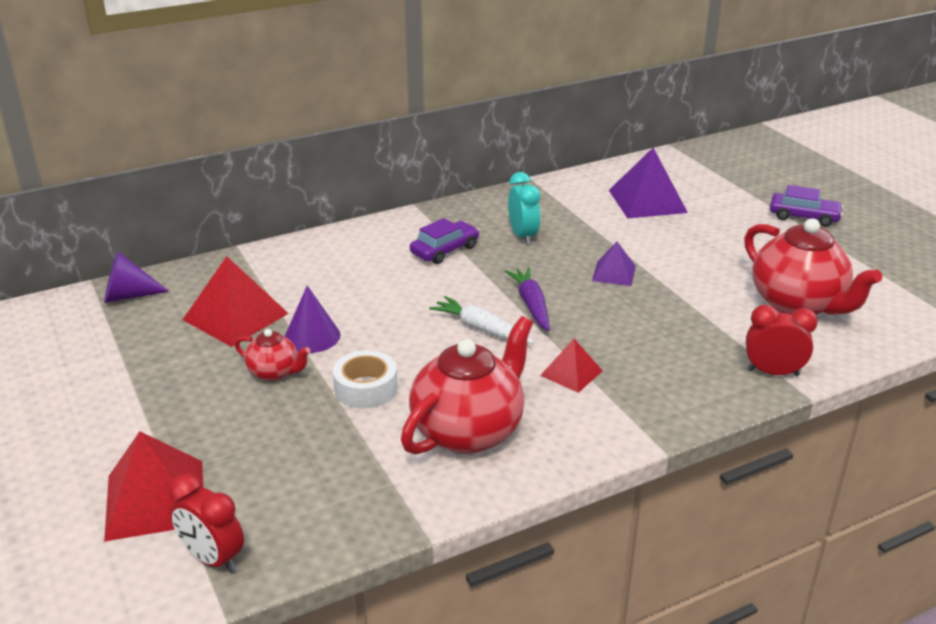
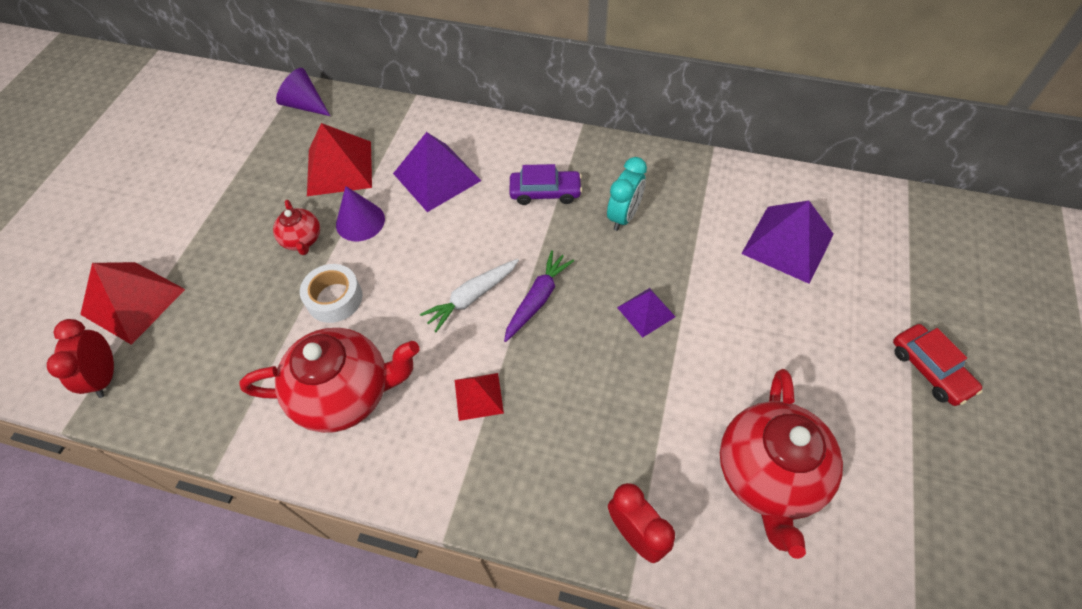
camera: 45 degrees right, 25 degrees up
(339, 281) = (436, 177): none -> purple pyramid
(481, 329) = (471, 297): white carrot -> white carrot turned 120 degrees counterclockwise
(804, 216) = (930, 369): purple car -> red car

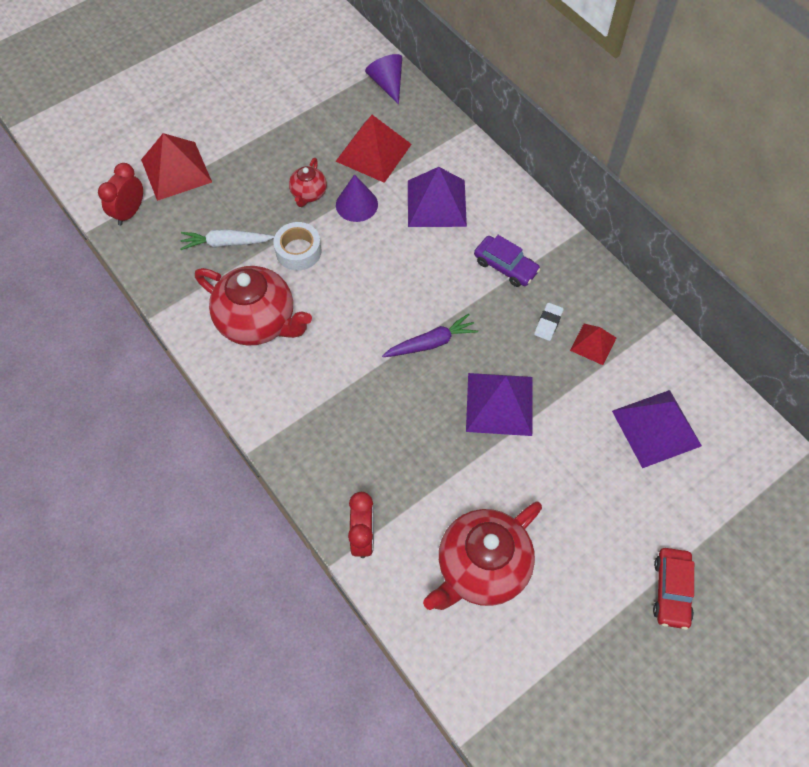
camera: 35 degrees right, 5 degrees up
(471, 297) = (387, 311): white carrot -> white carrot (226, 243)
(478, 396) = (338, 381): red pyramid -> red pyramid (593, 344)
(624, 216) = (548, 323): turquoise clock -> white eraser
(646, 312) = (499, 404): purple pyramid -> purple pyramid, size x1.78

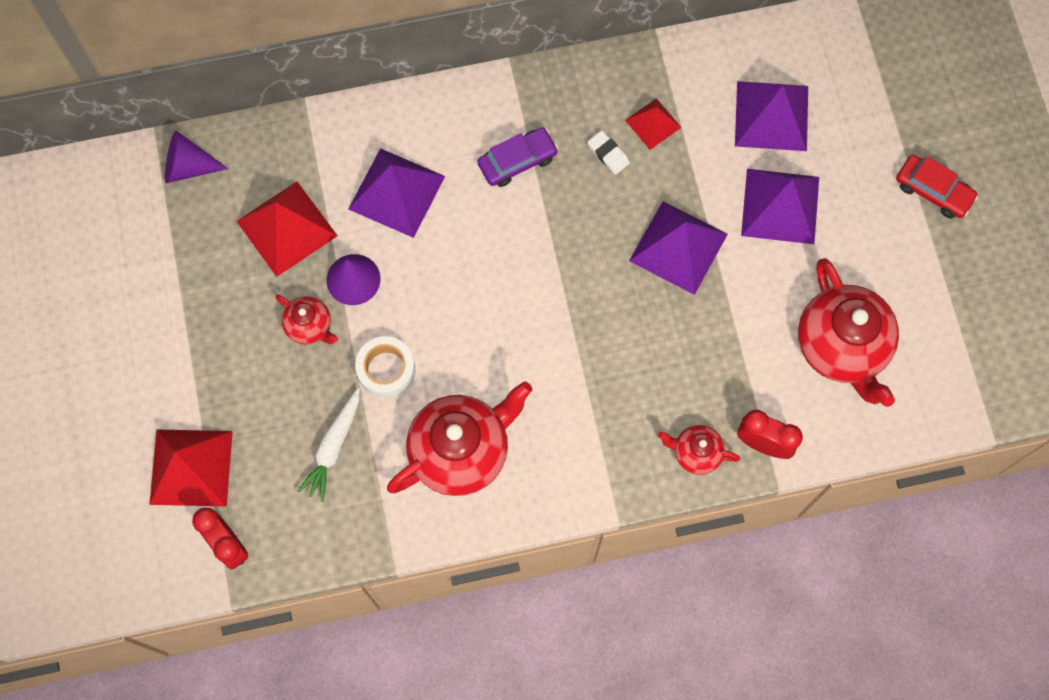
camera: 65 degrees left, 10 degrees up
(331, 487) = (696, 453): none -> red teapot
(431, 343) = (575, 281): purple carrot -> none
(580, 467) = (780, 206): none -> purple pyramid

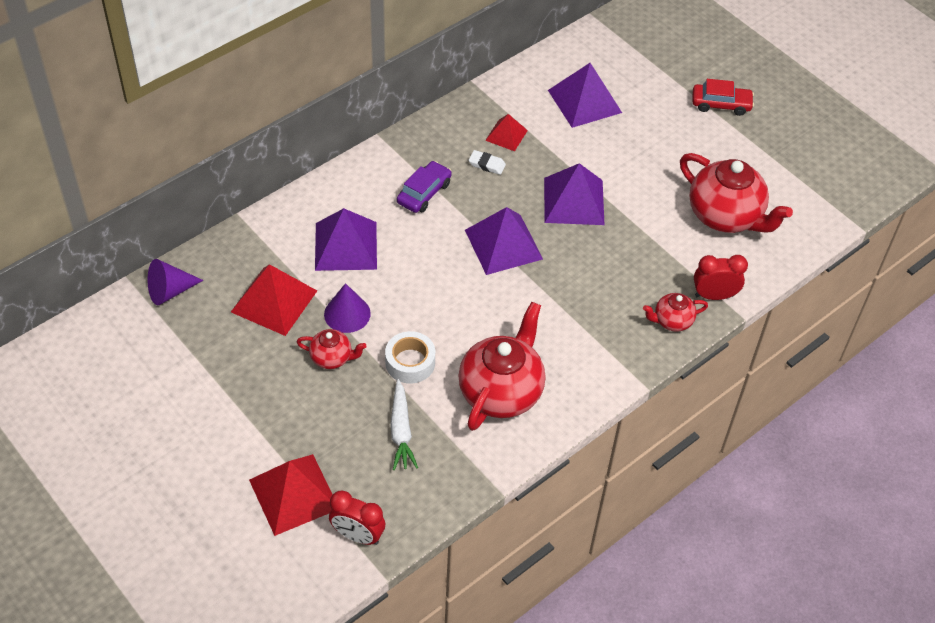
camera: 30 degrees left, 20 degrees down
(780, 206) = (626, 150): purple pyramid -> purple pyramid (503, 244)

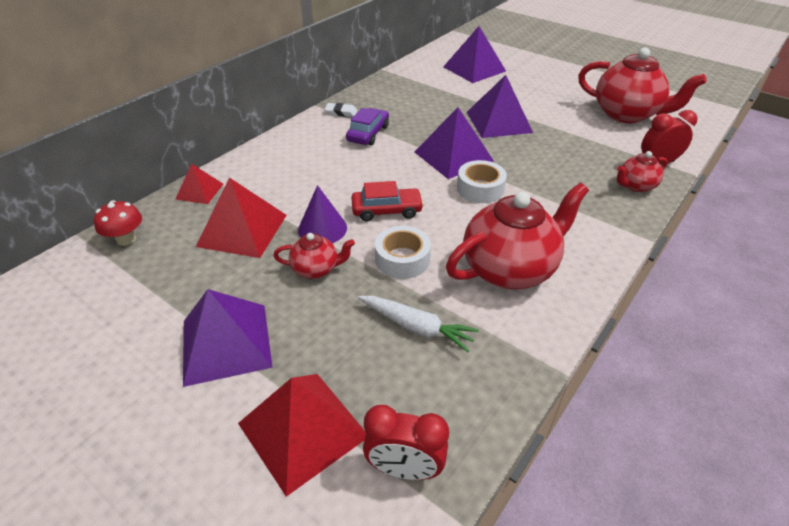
camera: 10 degrees left, 10 degrees down
(170, 291) = (126, 239): purple cone -> red mushroom
(345, 246) = (307, 178): purple pyramid -> purple pyramid (226, 343)
(401, 431) = (417, 327): white carrot -> white carrot turned 45 degrees counterclockwise
(487, 164) = (415, 110): white eraser -> white eraser (341, 112)
(501, 392) = (509, 269): red teapot -> red teapot turned 45 degrees clockwise
(506, 135) = (423, 93): red pyramid -> red pyramid (199, 191)
(513, 294) = (480, 188): none -> white tape
(721, 104) = (575, 59): red car -> red car (387, 210)

